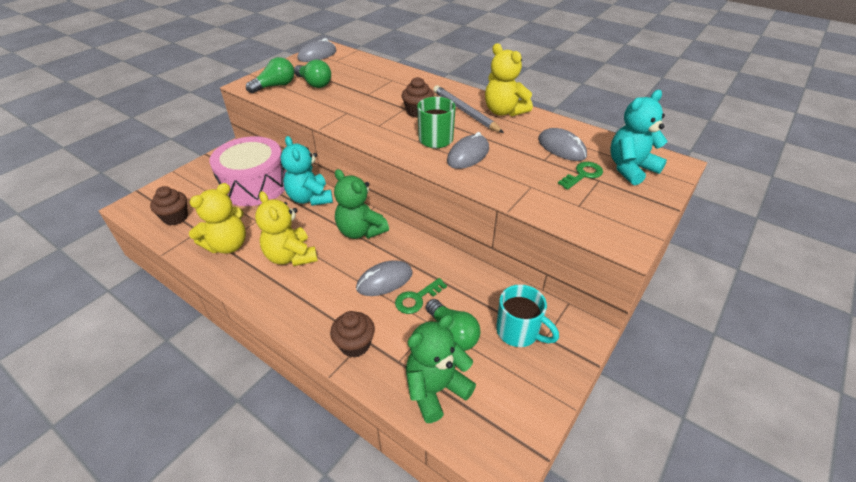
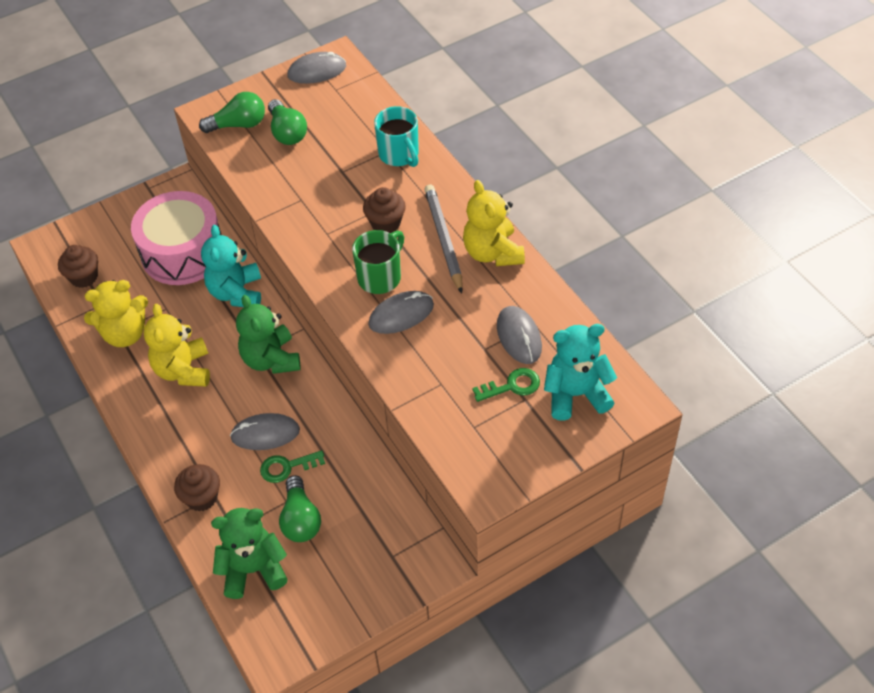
camera: 25 degrees right, 10 degrees up
(519, 332) = (368, 541): turquoise mug -> turquoise mug (399, 155)

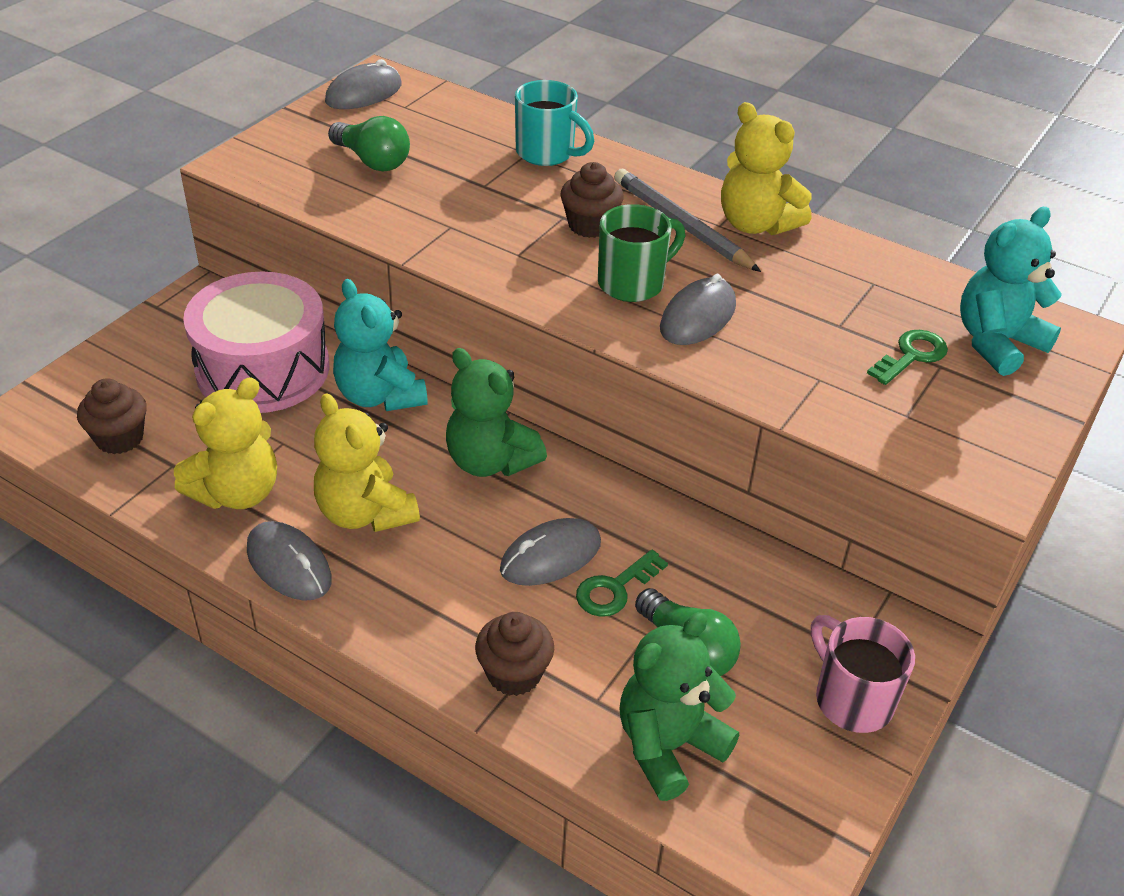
camera: 30 degrees left, 10 degrees down
(238, 124) = (294, 166): green light bulb -> none
(370, 582) = (851, 699): none -> pink mug
(380, 277) = (633, 283): green mug -> green mug turned 45 degrees clockwise
(519, 337) = (870, 301): grey mouse -> grey mouse (289, 565)

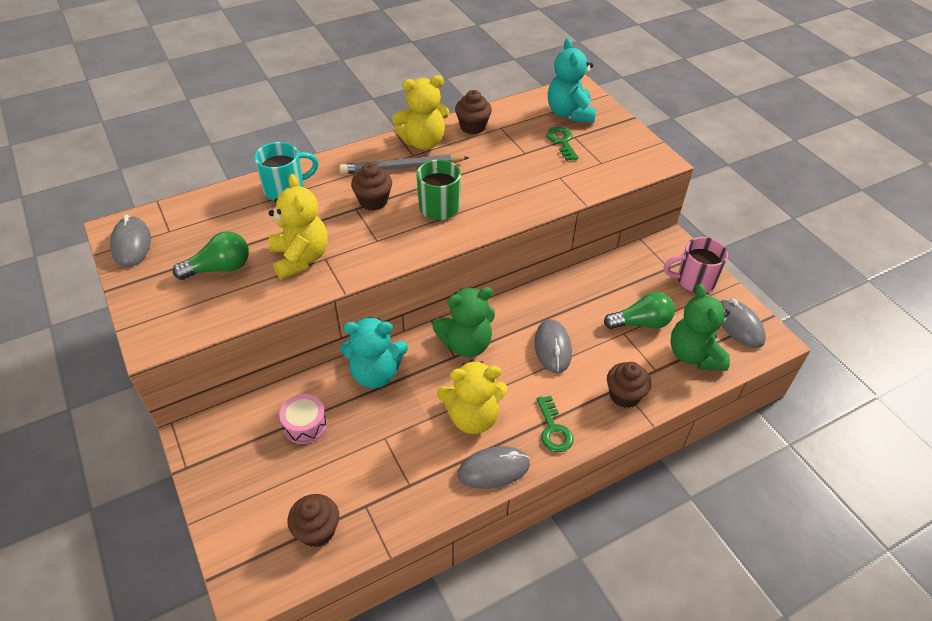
camera: 60 degrees left, 5 degrees up
(237, 493) = (415, 477): yellow teddy bear -> yellow teddy bear (300, 258)
(263, 369) = (305, 425): pink drum -> pink drum, size x0.45
(615, 589) = (588, 332): green key -> green key (553, 429)
(697, 317) = (485, 196): grey mouse -> grey mouse (739, 325)
(843, 256) = (473, 127): none -> brown cupcake

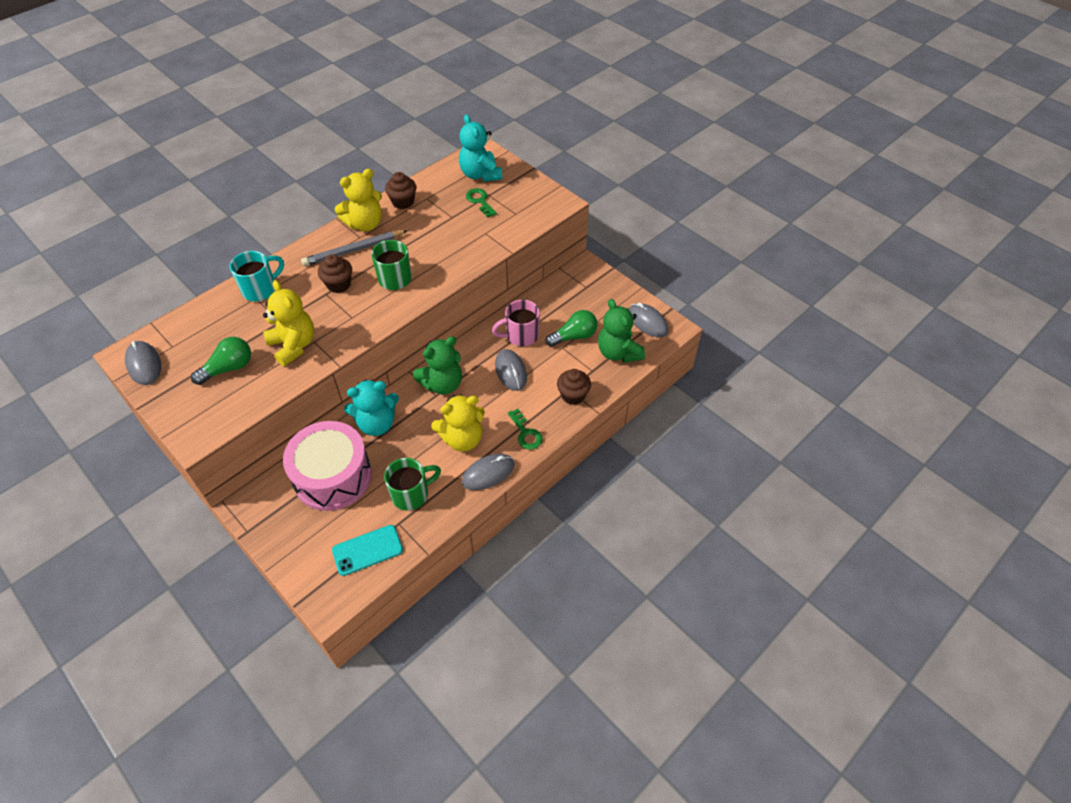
camera: 15 degrees left, 5 degrees up
(305, 425) = (333, 476): pink drum -> pink drum, size x2.23
(317, 530) = (367, 550): brown cupcake -> turquoise phone
(391, 472) = (411, 494): none -> green mug
(694, 280) = (607, 294): pink mug -> pink mug (521, 336)

